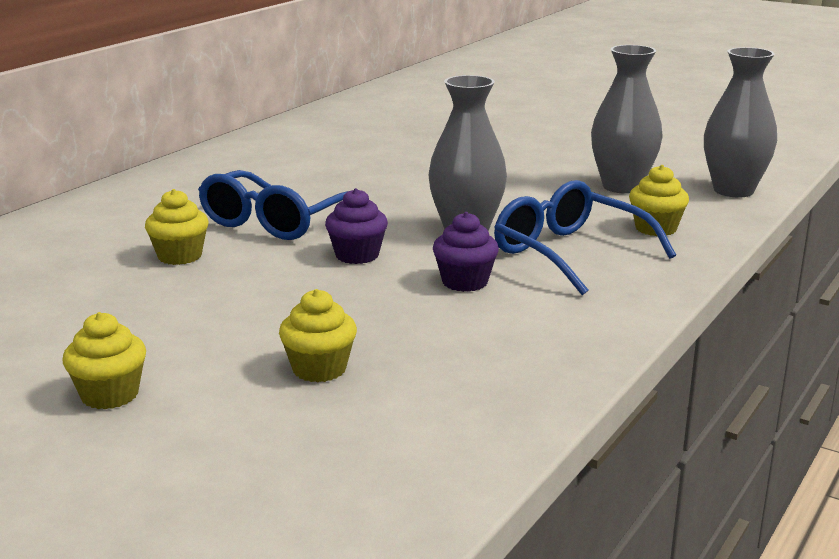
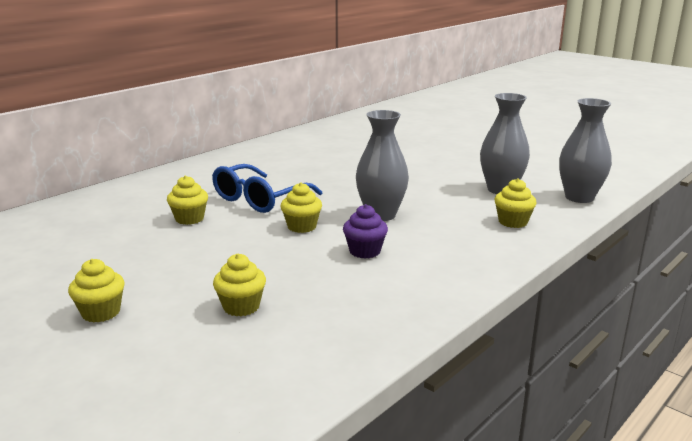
camera: 10 degrees right, 0 degrees up
(357, 255) = (302, 226): purple cupcake -> yellow cupcake
(570, 253) = (445, 236): blue glasses -> none

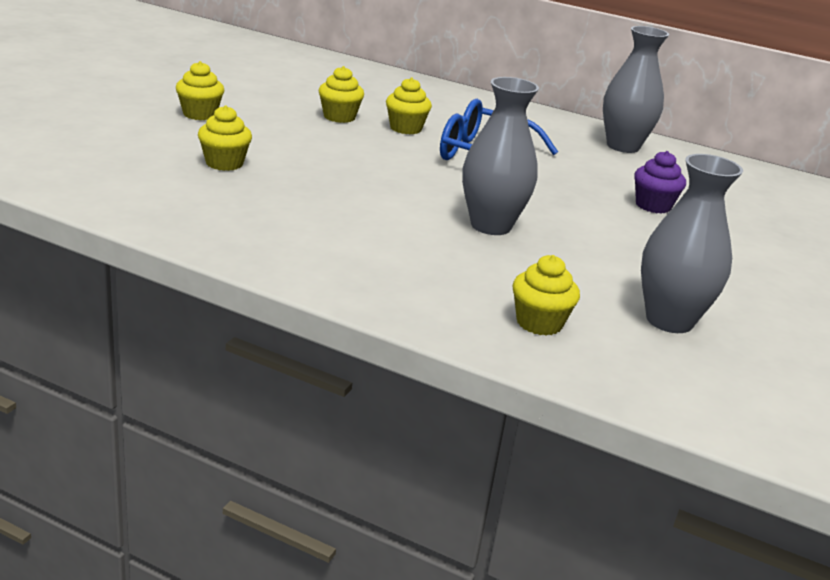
camera: 70 degrees right, 5 degrees up
(302, 226) = (422, 181): yellow cupcake -> yellow cupcake (339, 117)
(365, 251) = (375, 217): purple cupcake -> purple cupcake (653, 206)
(579, 197) = (705, 399): grey vase -> grey vase (623, 146)

